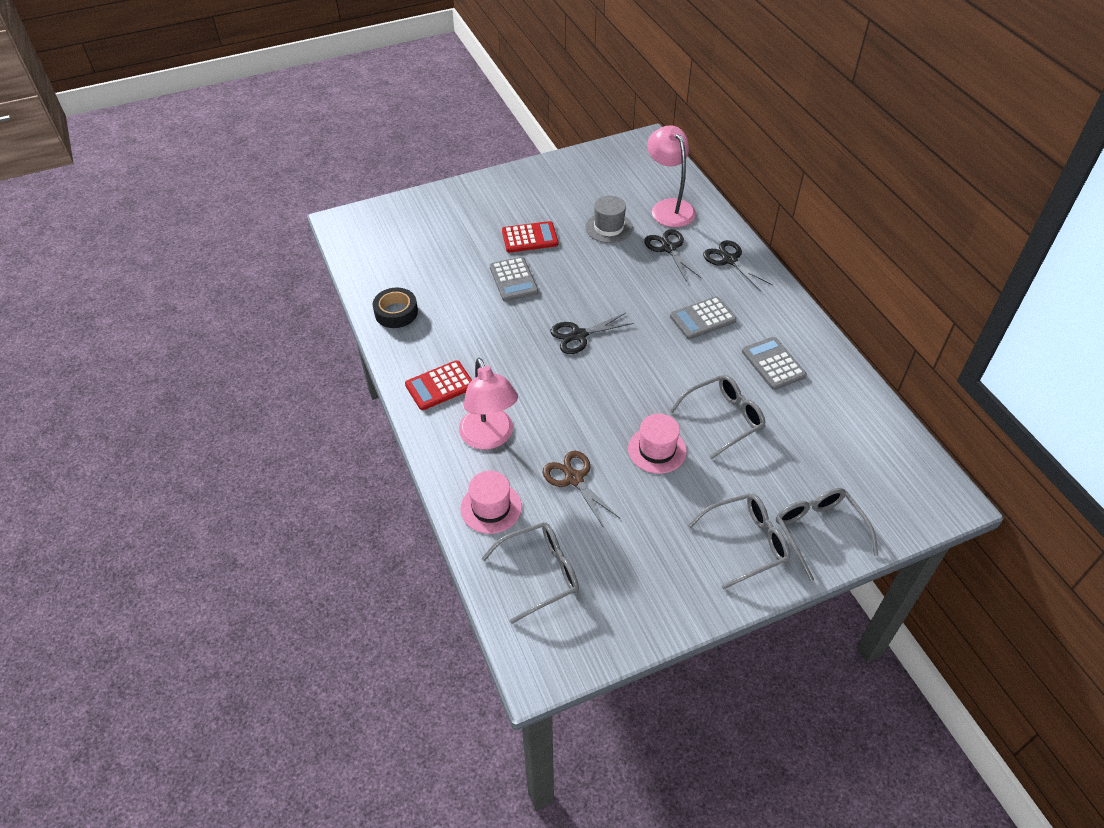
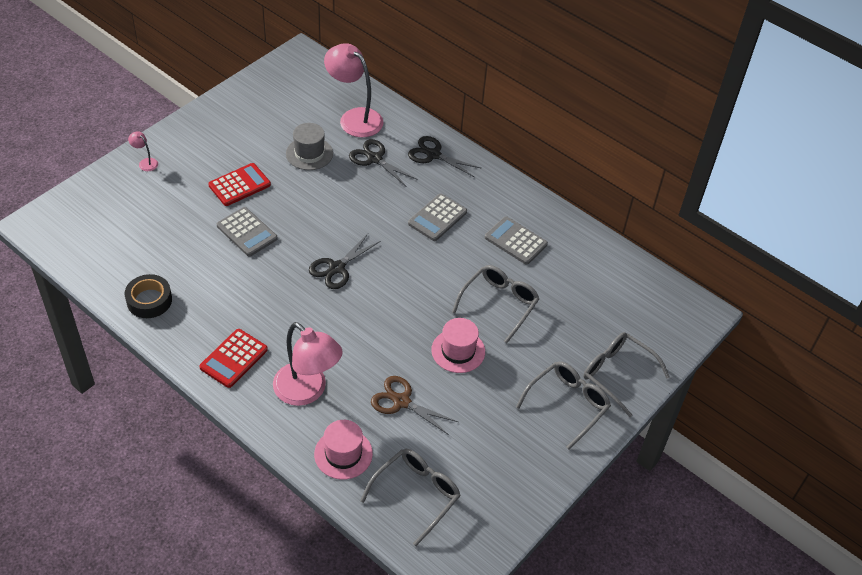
camera: 30 degrees left, 0 degrees up
(459, 197) = (145, 162): none -> pink lamp

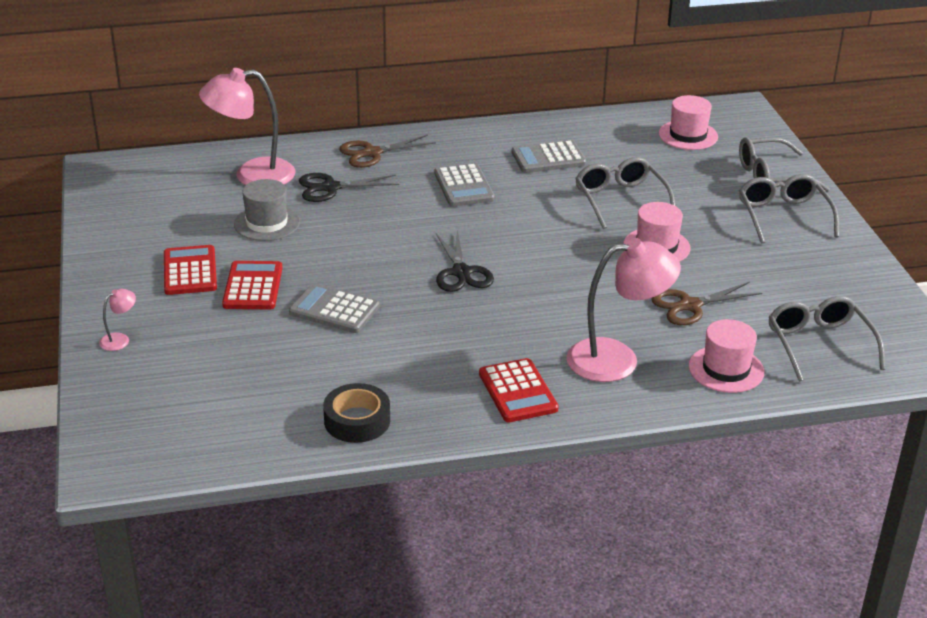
camera: 50 degrees left, 15 degrees down
(145, 162) = (120, 339): pink lamp -> pink lamp turned 150 degrees clockwise
(231, 151) = (190, 271): none -> red calculator
(247, 232) = (334, 310): grey calculator -> grey calculator turned 150 degrees counterclockwise
(433, 155) = (372, 153): black scissors -> brown scissors
(627, 300) = (688, 135): none -> pink hat

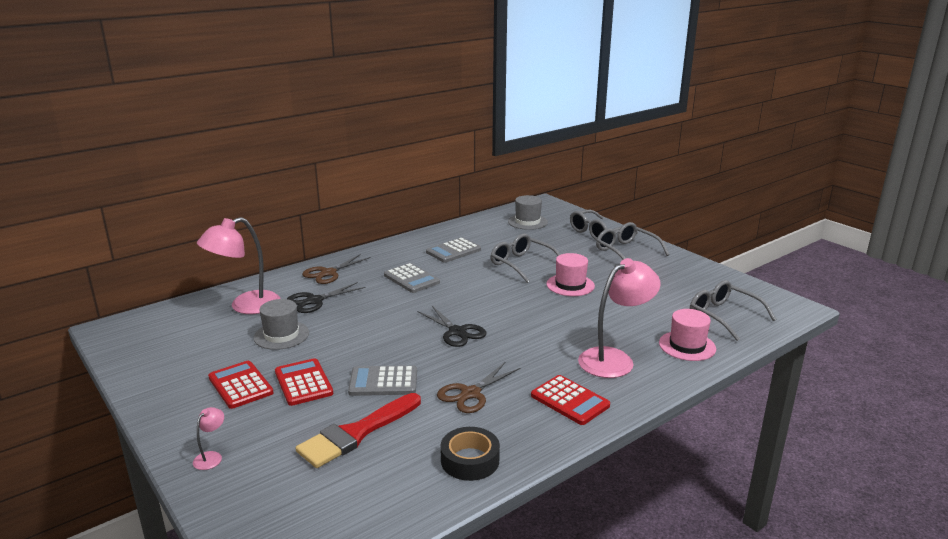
camera: 25 degrees left, 10 degrees down
(267, 358) = (356, 433): none -> red brush
(688, 135) = (527, 222): pink hat -> grey hat
(690, 306) = (625, 314): brown scissors -> brown scissors (470, 394)

